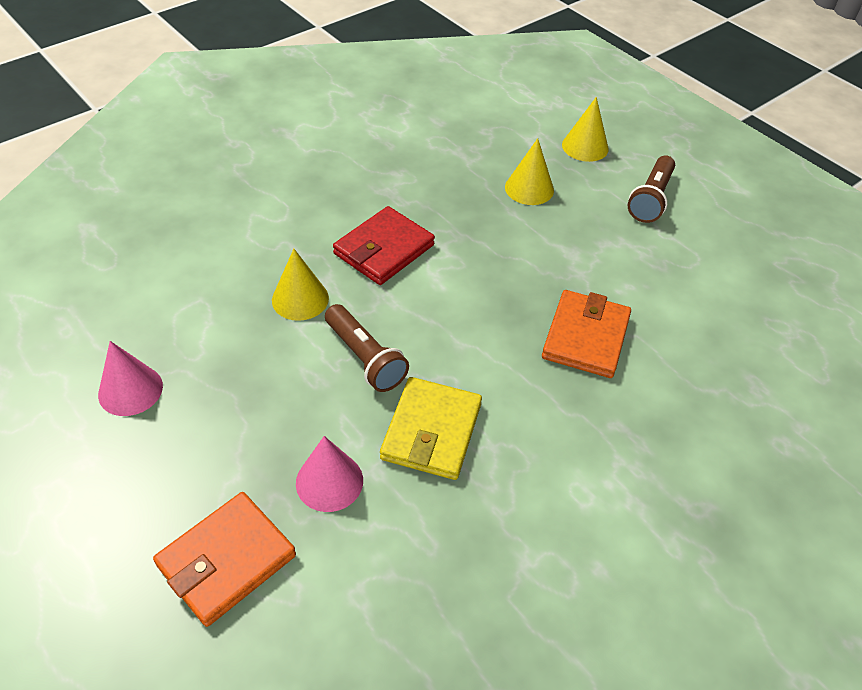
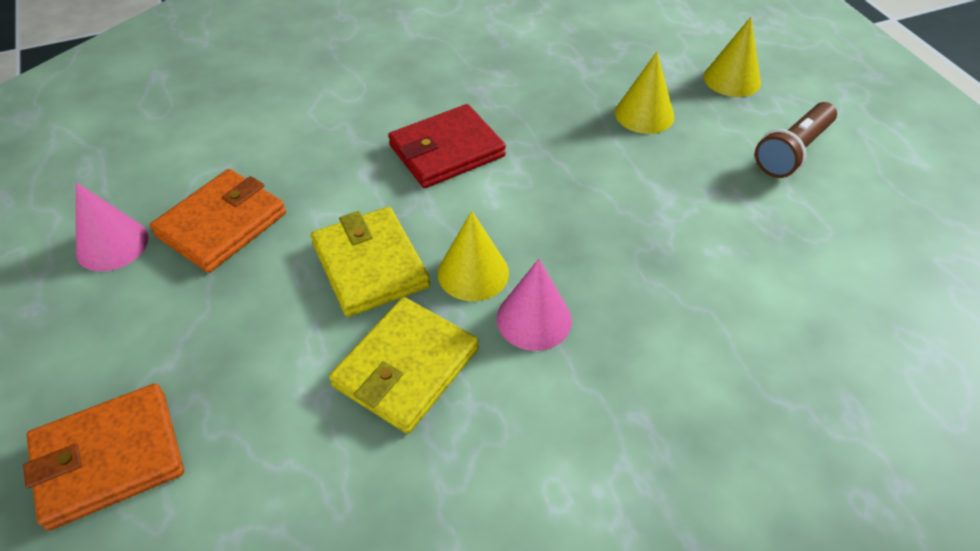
camera: 20 degrees right, 0 degrees up
(300, 299) = (331, 186): yellow cone -> yellow cone (473, 273)
(329, 481) = (263, 397): pink cone -> pink cone (534, 319)
(365, 358) = (370, 265): brown flashlight -> yellow wallet
(585, 337) = (643, 298): orange wallet -> orange wallet (222, 224)

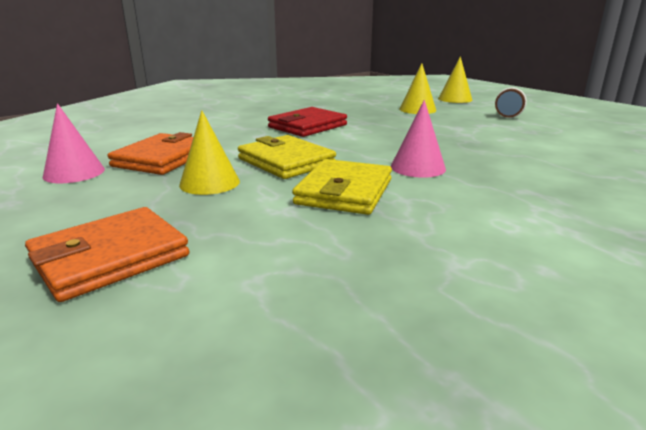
camera: 15 degrees left, 25 degrees down
(473, 273) = (361, 157): yellow cone -> yellow cone (209, 183)

